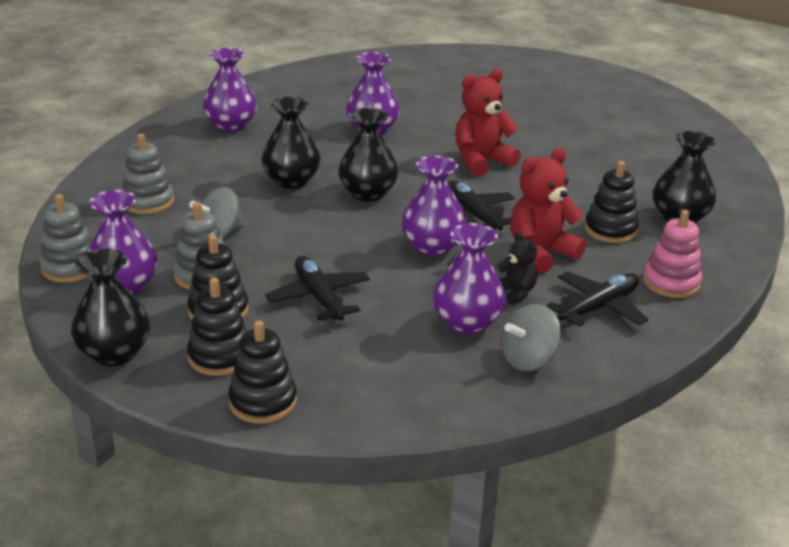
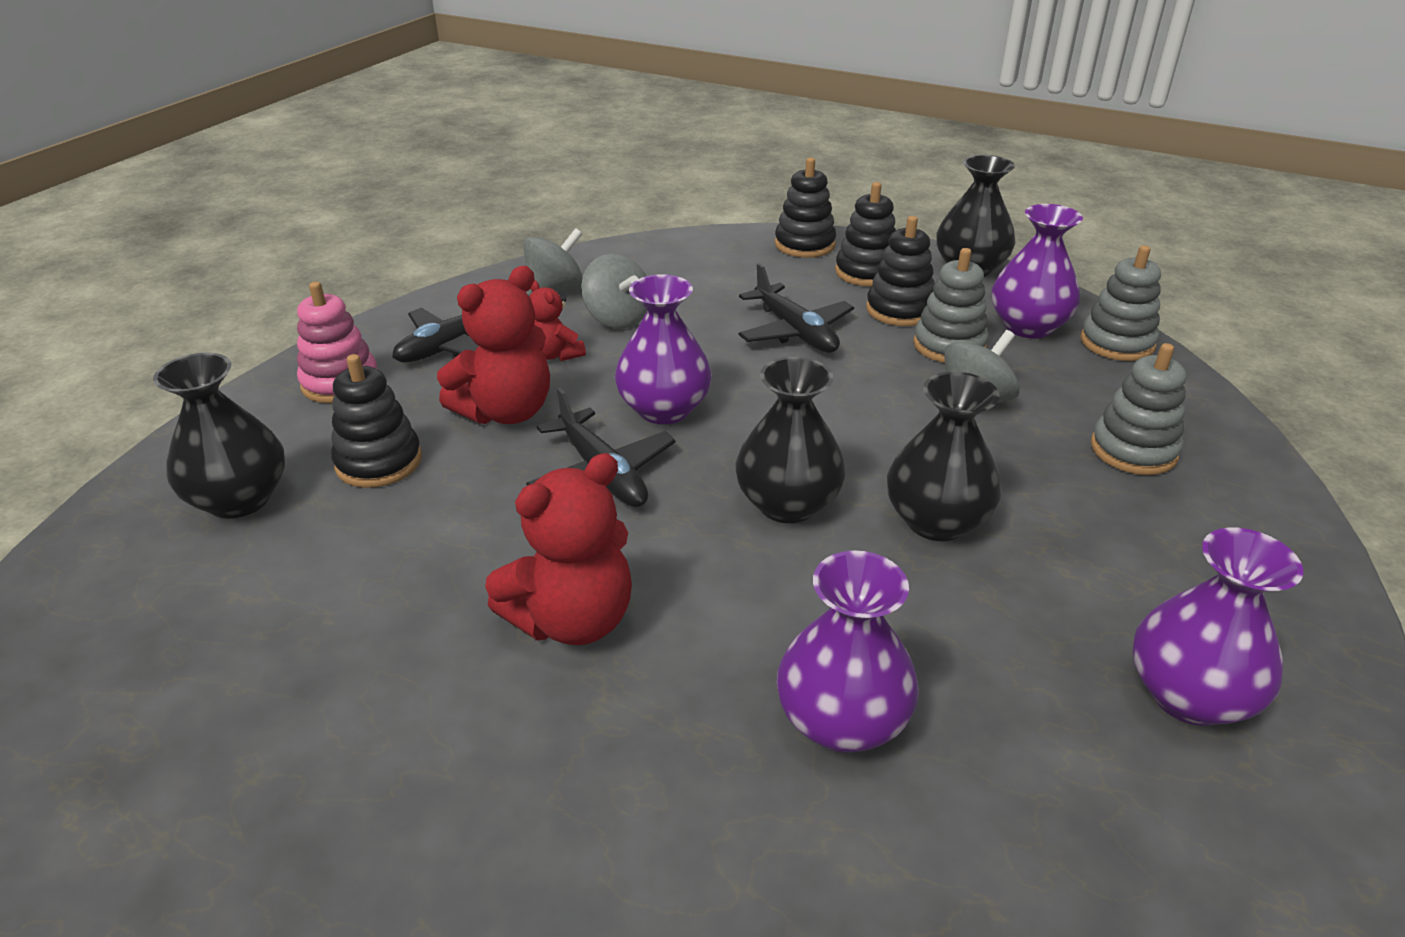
camera: 175 degrees right, 5 degrees up
(467, 322) = (617, 318): purple vase -> grey spinning top
(515, 292) = (555, 354): black teddy bear -> red teddy bear

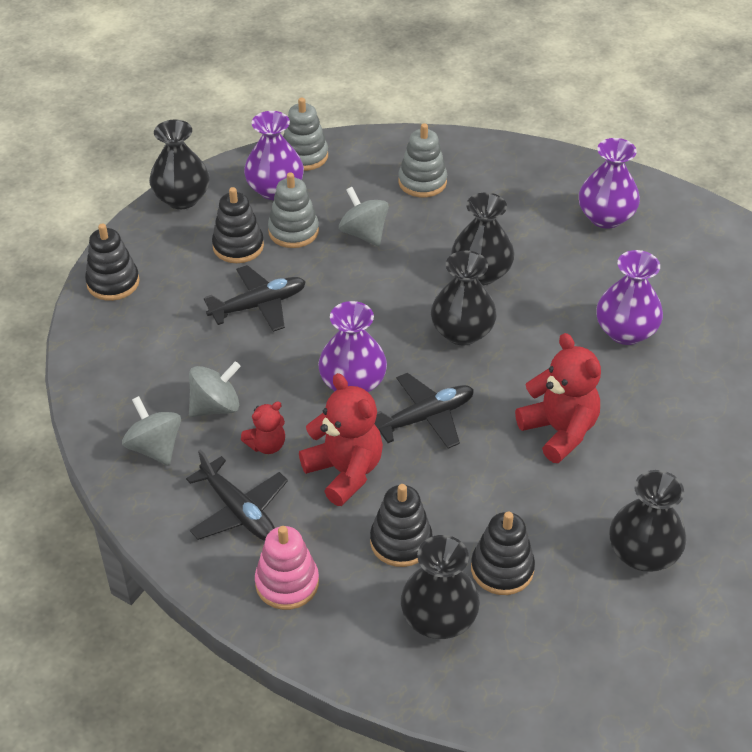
camera: 85 degrees left, 10 degrees up
(277, 730) = (643, 554): none -> black vase
(866, 272) = (173, 254): black stacking toy -> black stacking toy (502, 569)

